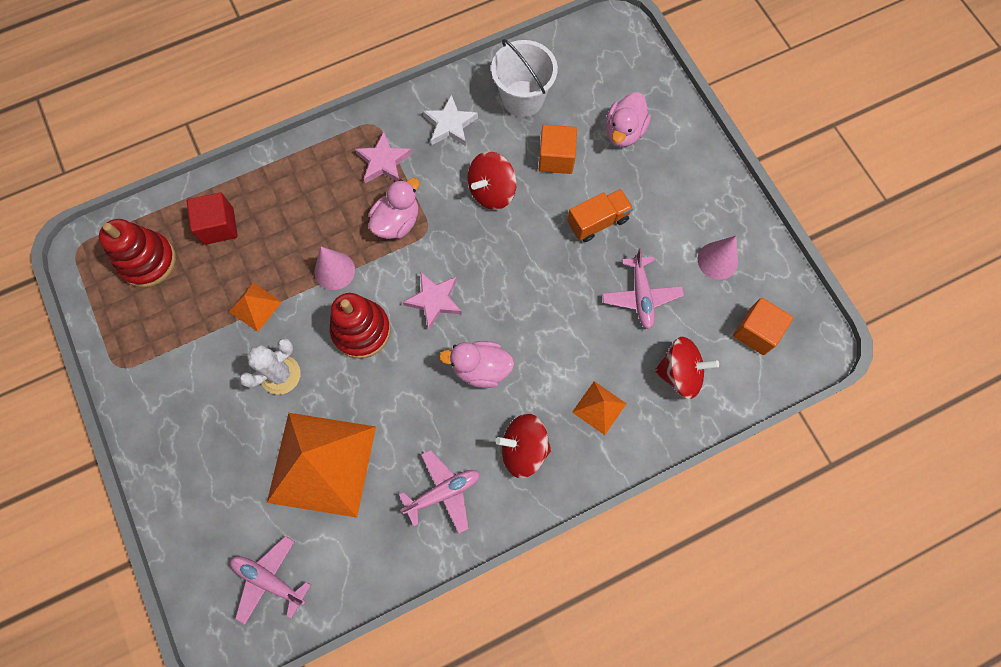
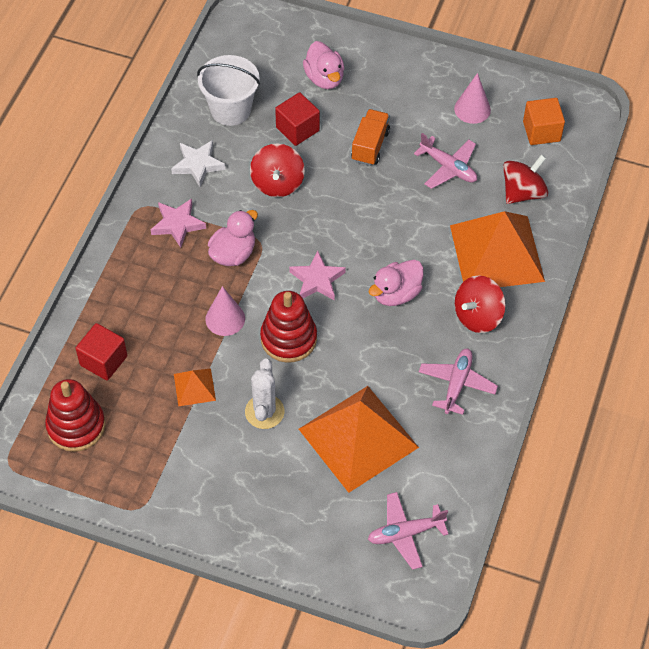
camera: 45 degrees left, 15 degrees down
(397, 222) = (233, 253): pink duck -> pink duck turned 45 degrees clockwise
(556, 158) = (297, 129): orange cube -> red cube
(599, 407) = (496, 253): orange pyramid -> orange pyramid, size x2.25

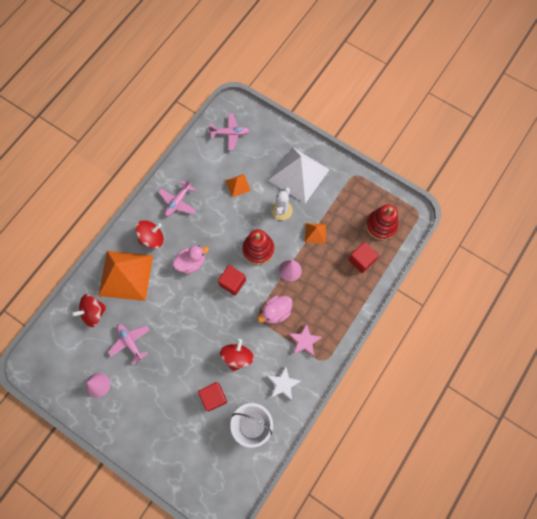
camera: 165 degrees left, 15 degrees up
(249, 483) = (298, 175): none -> white pyramid
(317, 280) = (232, 282): pink star -> red cube
(324, 78) = (184, 436): pink duck -> none
(358, 438) = (238, 185): orange pyramid -> orange pyramid, size x0.44
(370, 146) = (172, 371): orange truck -> none
(541, 131) = (63, 356): orange cube -> none

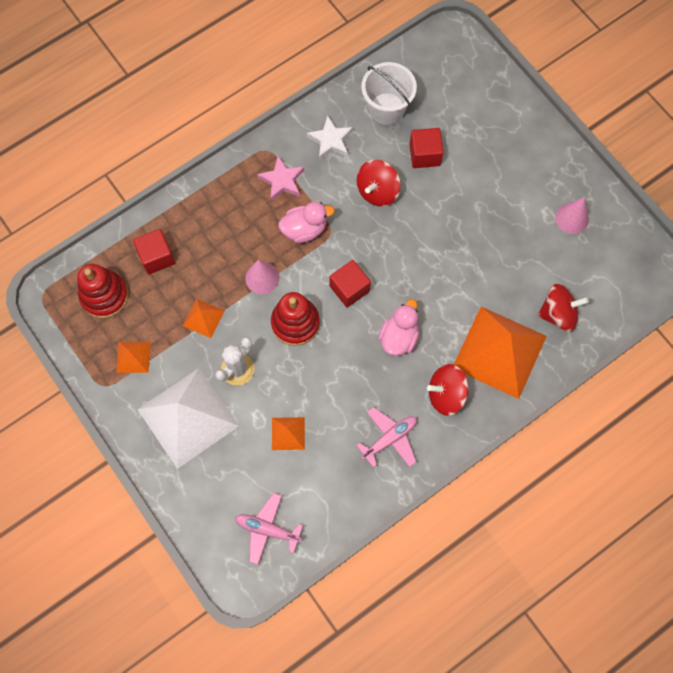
camera: 160 degrees left, 0 degrees up
(130, 342) = (515, 257): pink plane -> none
(191, 263) = (399, 337): pink duck -> pink duck turned 120 degrees clockwise
(346, 196) = (133, 357): none -> orange pyramid

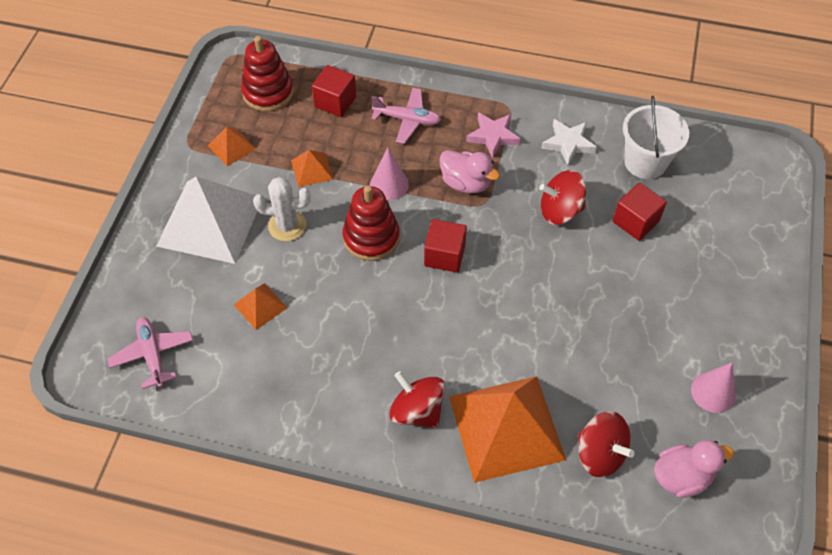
camera: 50 degrees right, 15 degrees down
(389, 439) = (327, 393): pink plane -> pink plane (407, 120)
(399, 337) = (436, 328): pink duck -> pink duck (682, 477)

